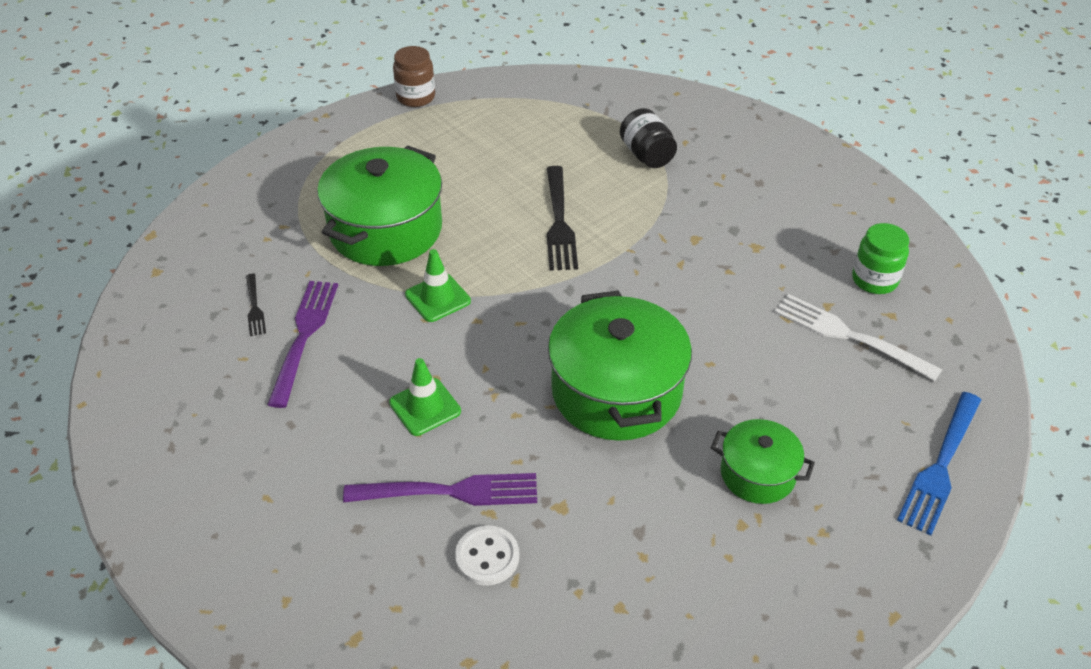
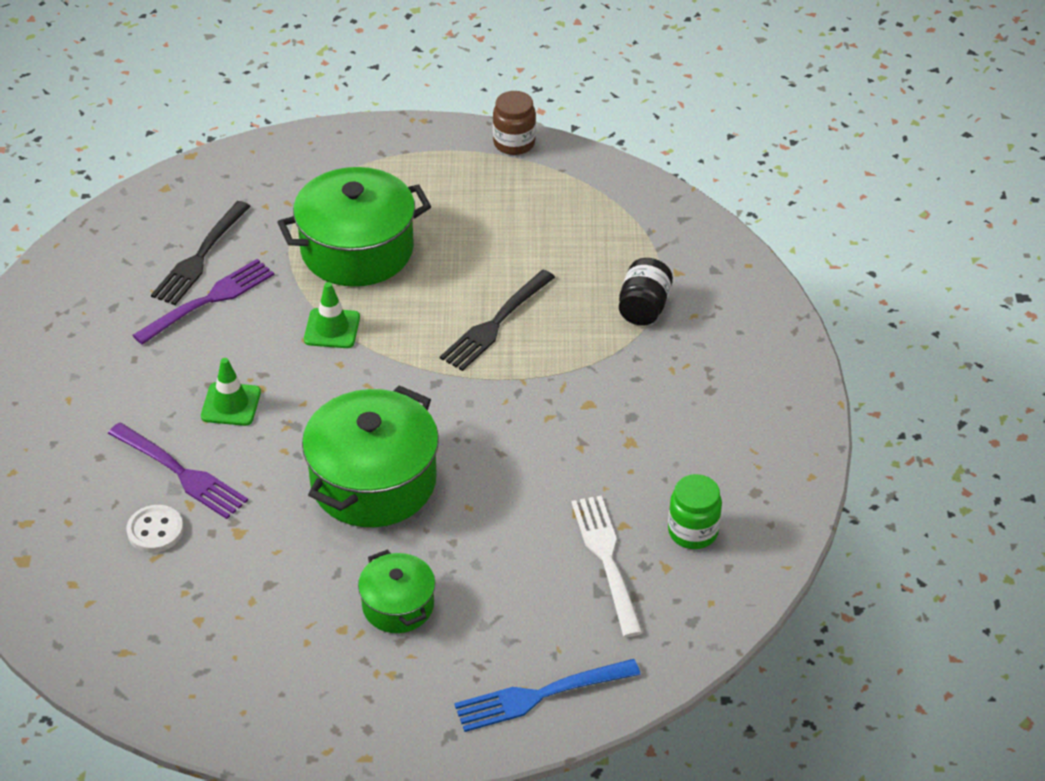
camera: 40 degrees right, 0 degrees up
(254, 307) = (200, 257): black fork -> black fork, size x1.93

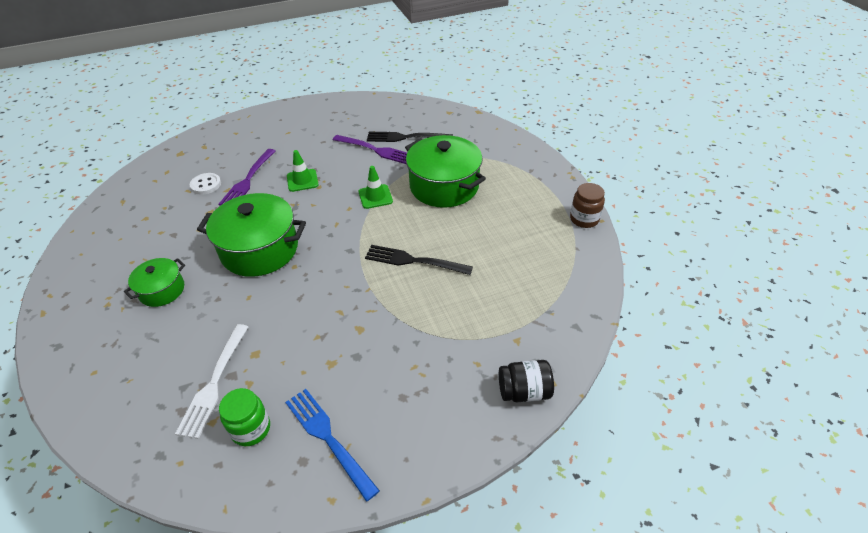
camera: 70 degrees right, 0 degrees up
(540, 695) = (88, 382): blue fork -> blue fork (328, 438)
(606, 559) = (214, 383): white fork -> white fork turned 135 degrees clockwise
(643, 308) = (469, 331): black jar -> black jar (524, 391)

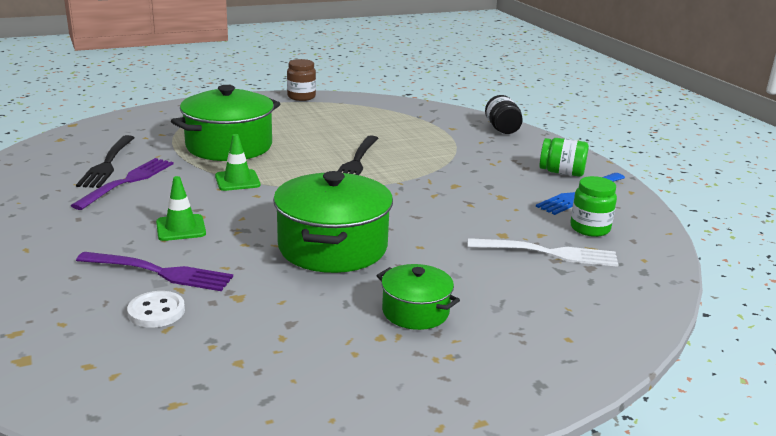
camera: 95 degrees left, 20 degrees down
(389, 433) = (561, 172): none -> green jar

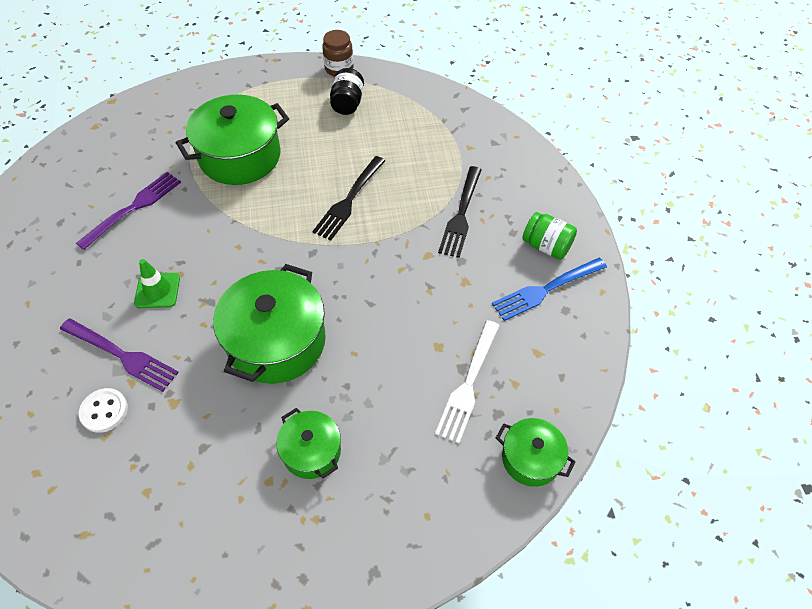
camera: 15 degrees right, 30 degrees up
(107, 164) = (124, 175): black fork -> black fork (461, 214)
(237, 180) = (229, 219): green traffic cone -> none
(502, 129) = (521, 155): black jar -> black jar (347, 103)
(548, 253) = (468, 384): white fork -> white fork turned 90 degrees clockwise
(590, 228) = (528, 350): green jar -> none
(643, 290) = (531, 458): none -> green pot

